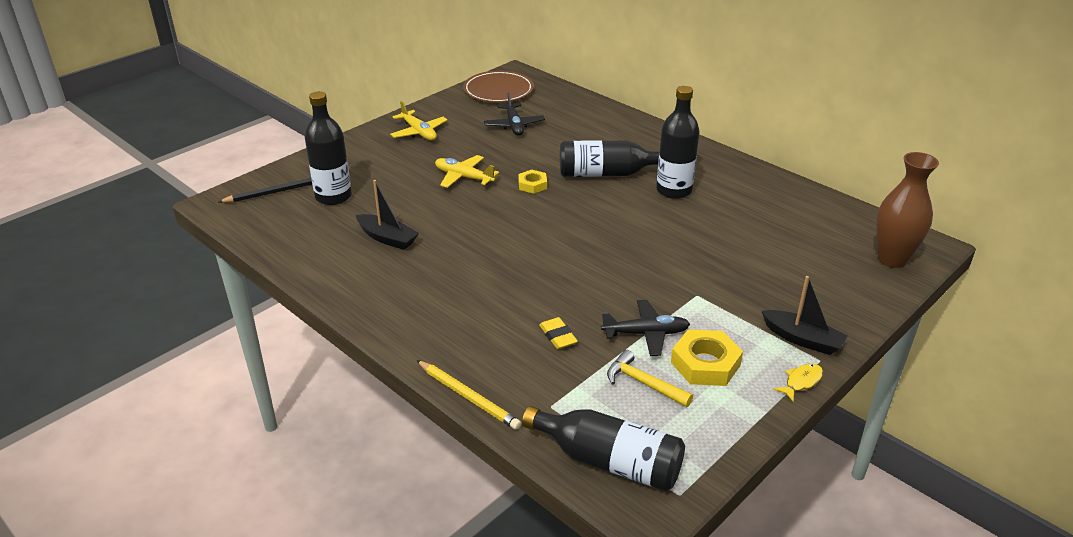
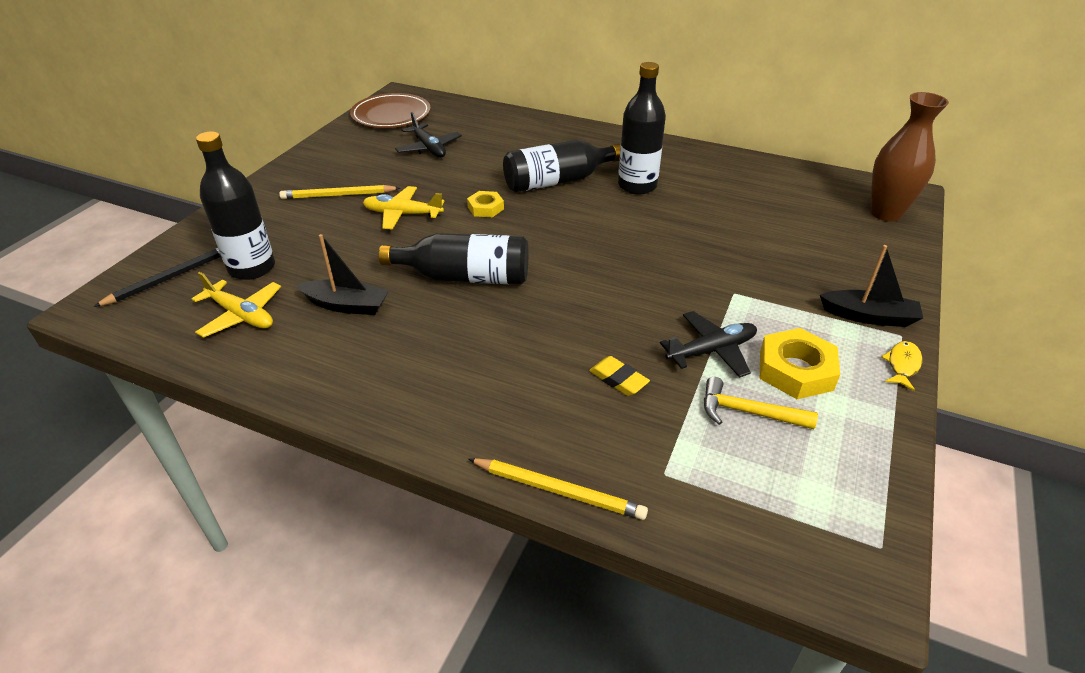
camera: 20 degrees left, 5 degrees up
(419, 132) = (323, 173): yellow plane -> yellow plane (241, 315)
(422, 152) = (338, 195): none -> yellow pencil
(609, 461) = (776, 528): black bottle -> black bottle (465, 277)

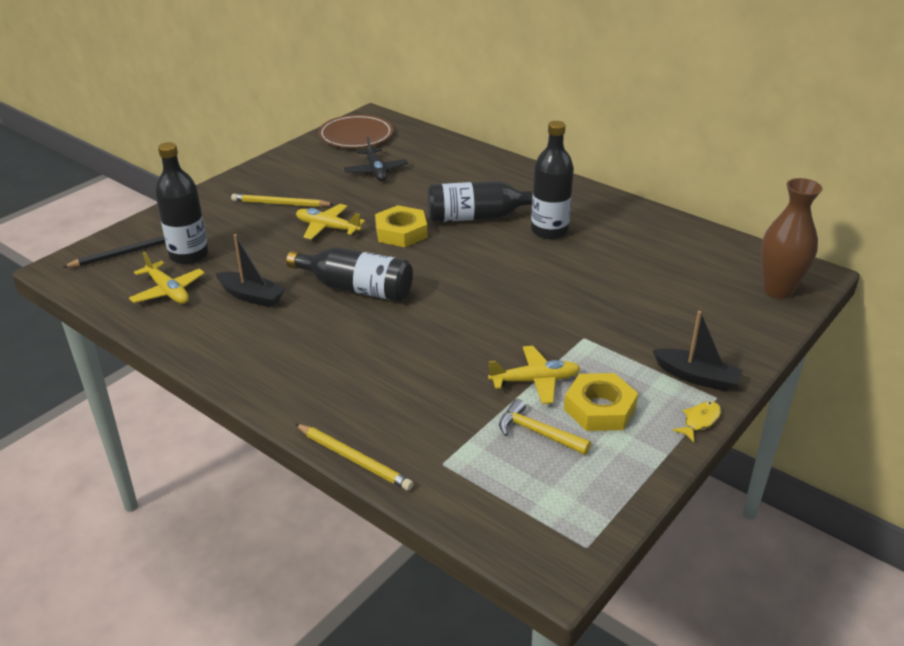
camera: 15 degrees right, 5 degrees down
(485, 208) = (401, 232): yellow nut -> yellow nut, size x1.67
(618, 379) = (443, 389): yellow eraser -> none
(712, 351) = (535, 381): black plane -> yellow plane

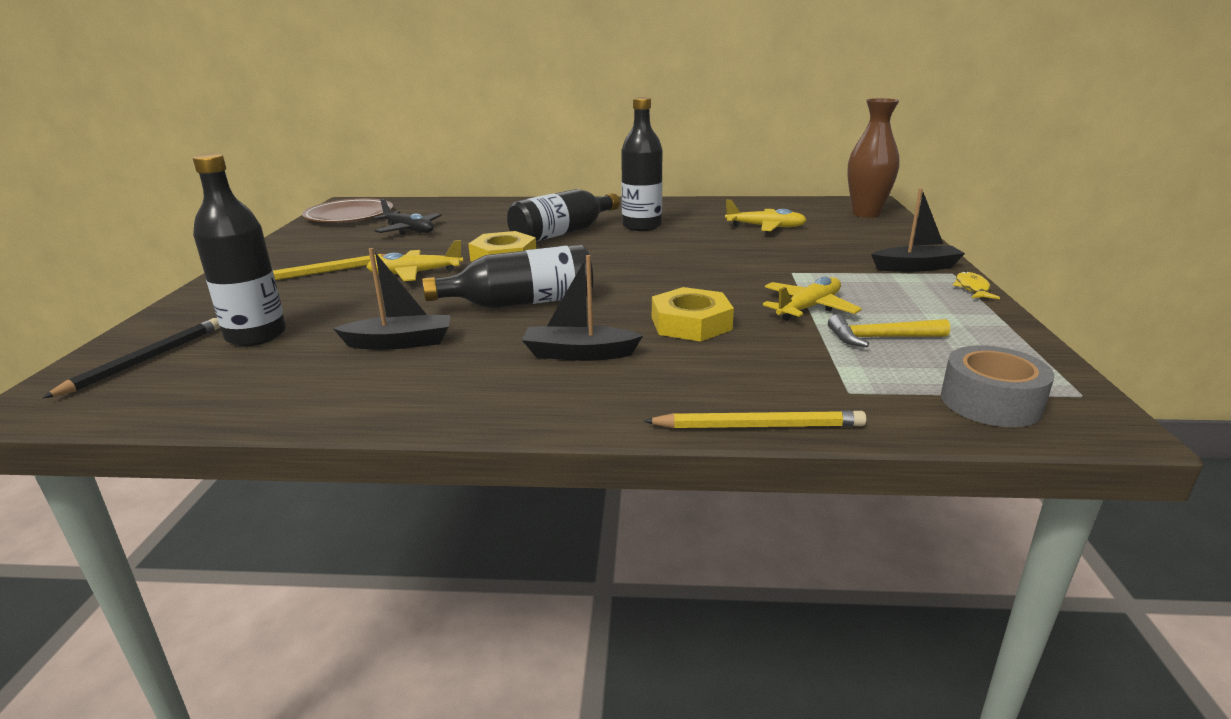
camera: 35 degrees left, 10 degrees down
(168, 291) = (268, 372): yellow plane -> yellow plane (766, 227)
(333, 353) = (579, 354): none -> black boat
(515, 518) = (990, 402): none -> grey tape
(599, 408) = (892, 306): yellow nut -> yellow nut (691, 323)

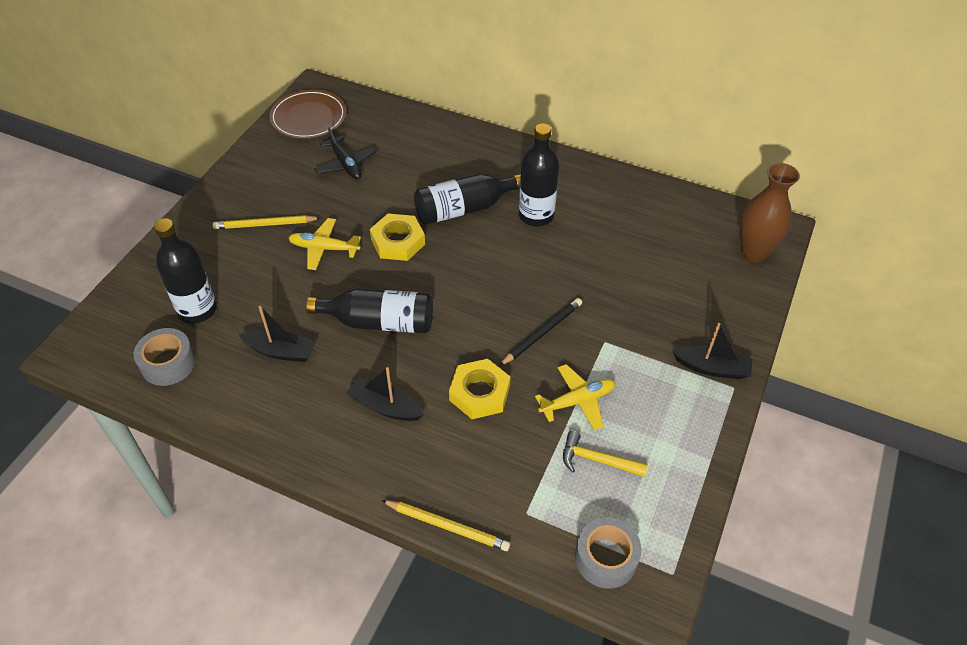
camera: 20 degrees right, 25 degrees up
(145, 360) = (129, 320): black pencil -> black pencil (542, 333)
(223, 382) = (168, 363): none -> grey tape
(766, 227) = (641, 252): yellow plane -> none
(972, 288) = (727, 417): yellow fish -> none

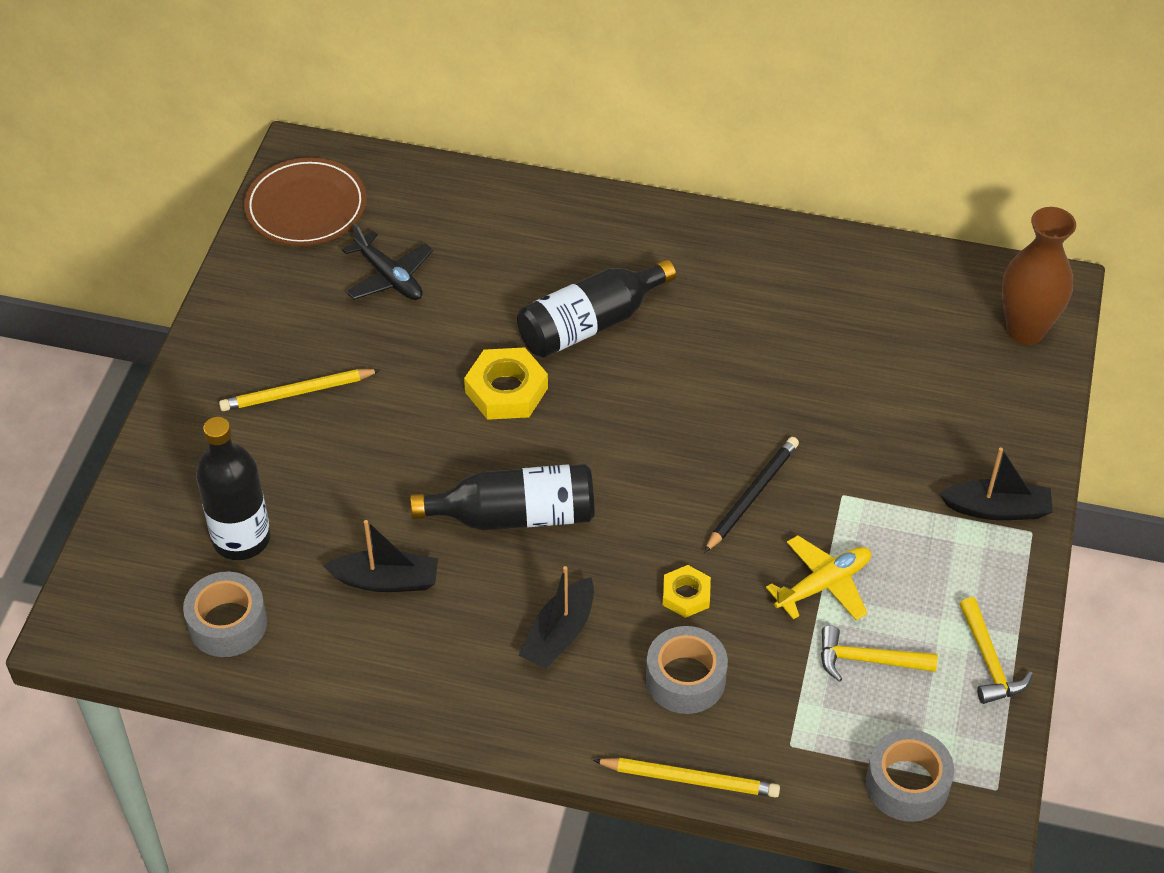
camera: 10 degrees left, 0 degrees up
(324, 248) = (399, 417): yellow plane -> none
(385, 406) = (559, 634): black boat -> black boat turned 75 degrees counterclockwise
(463, 452) = (685, 679): none -> grey tape
(479, 393) = (686, 595): yellow nut -> yellow nut, size x0.60
(536, 215) = (700, 319): black bottle -> none
(685, 475) = (989, 661): none -> yellow hammer

